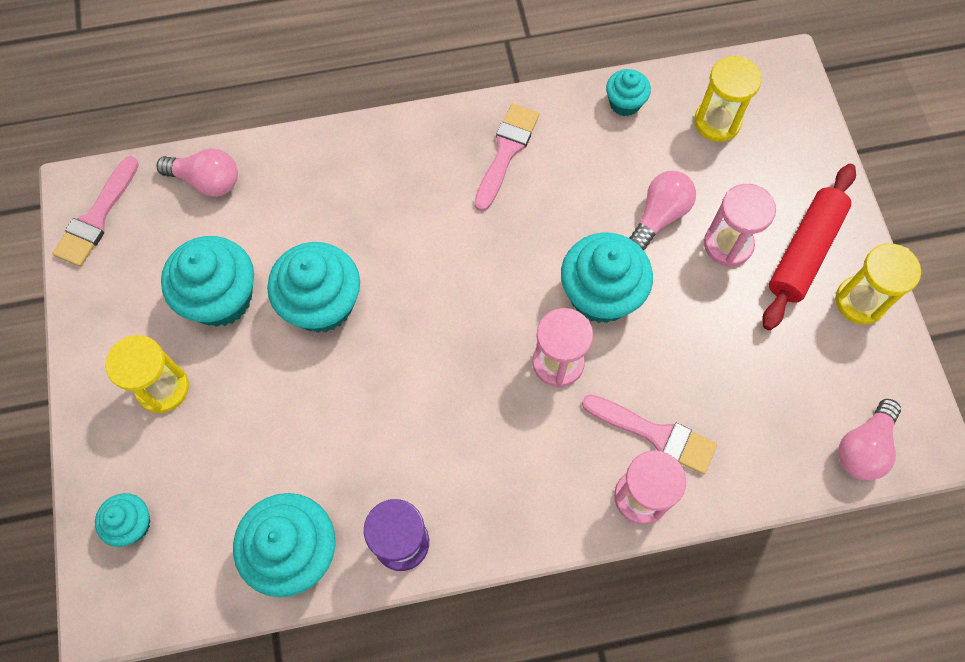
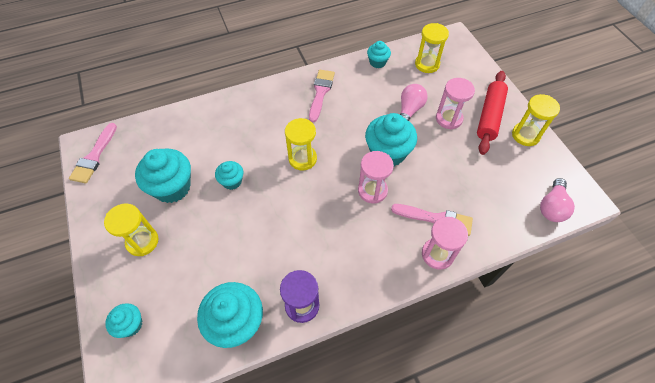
camera: 10 degrees left, 10 degrees down
(207, 181) = (157, 129): pink light bulb -> none
(322, 304) = (232, 181): turquoise cupcake -> turquoise cupcake, size x0.54
(449, 281) = (302, 159): none -> yellow hourglass

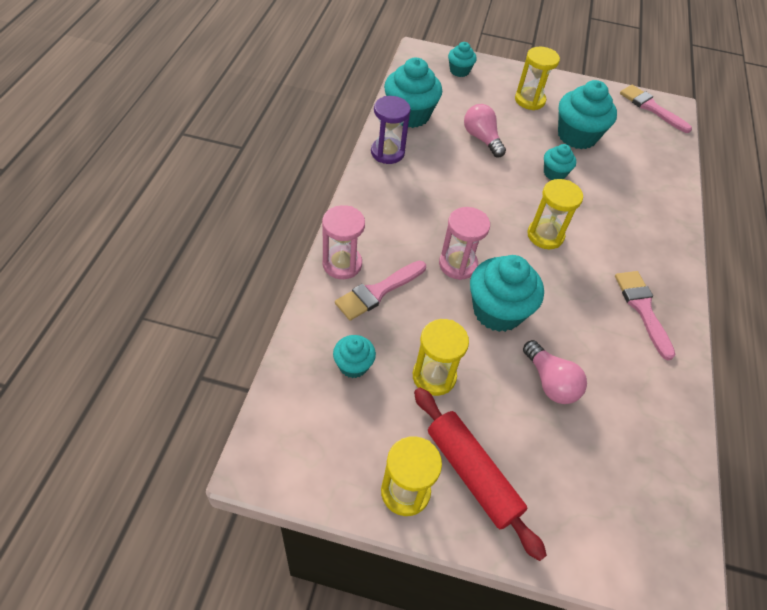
camera: 120 degrees right, 5 degrees down
(320, 93) = (643, 309): pink brush -> pink brush turned 150 degrees counterclockwise
(377, 62) = (672, 413): turquoise cupcake -> turquoise cupcake (353, 365)
(427, 64) = (632, 478): yellow hourglass -> yellow hourglass (434, 376)
(449, 119) = (504, 417): pink hourglass -> none
(552, 207) = (287, 414): pink light bulb -> pink light bulb (481, 138)

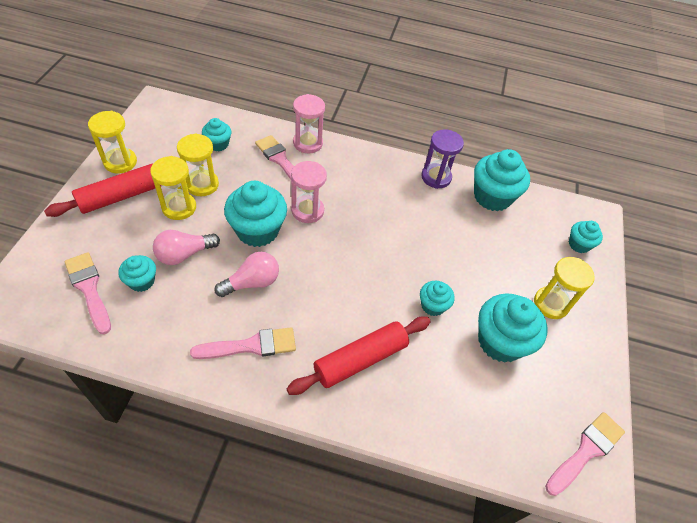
camera: 90 degrees right, 0 degrees up
(481, 138) = (472, 249): pink light bulb -> pink light bulb (252, 282)
(545, 235) = (343, 280): yellow hourglass -> yellow hourglass (179, 207)
(600, 421) = (141, 281): none -> turquoise cupcake
(627, 227) = (360, 360): none -> red rolling pin
(628, 478) = (89, 289): none -> pink brush

